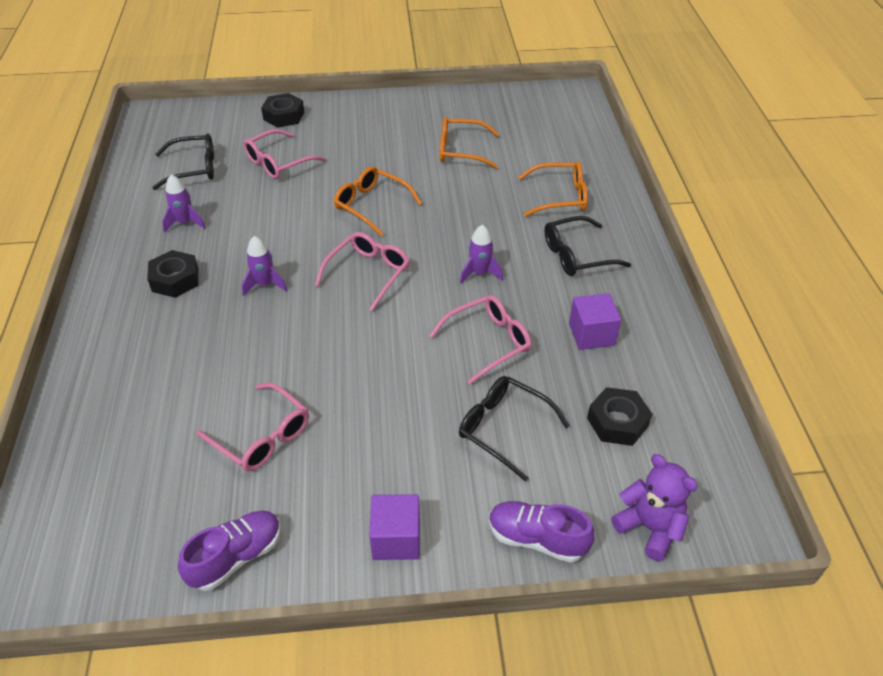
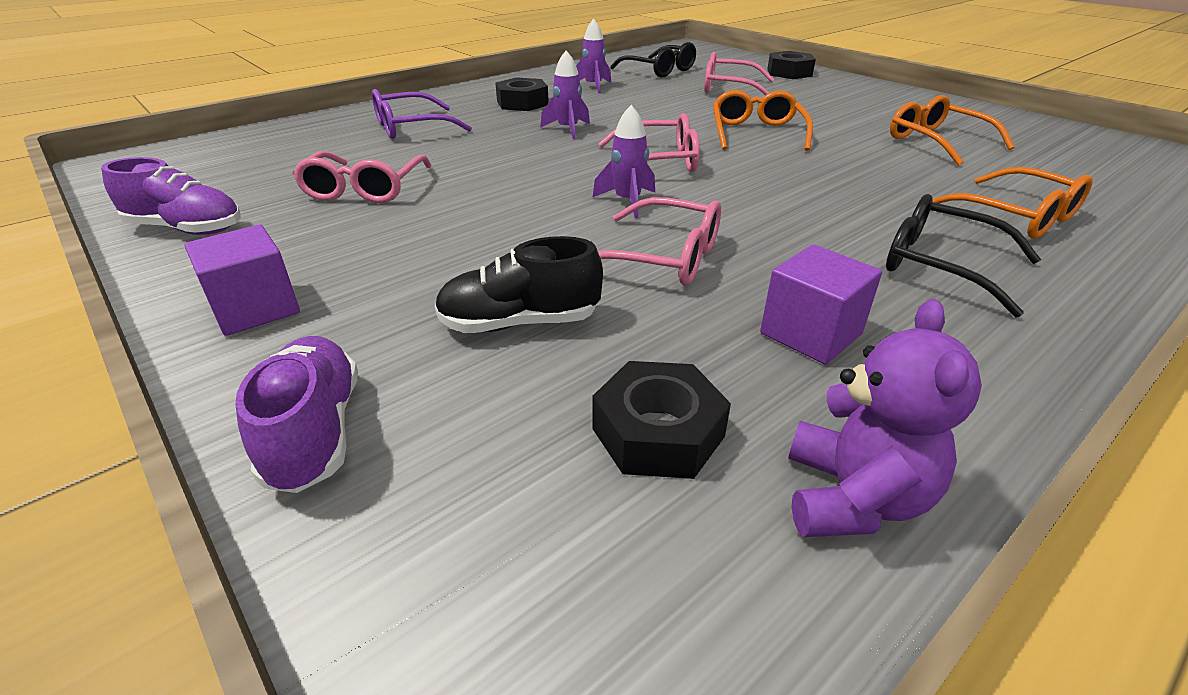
camera: 55 degrees right, 10 degrees down
(156, 366) = (412, 127): none -> purple glasses
(480, 273) = (770, 214): purple rocket -> purple rocket (627, 202)
(504, 429) = (520, 323): black glasses -> black shoe
(649, 527) = (426, 585): purple teddy bear -> purple teddy bear (852, 498)

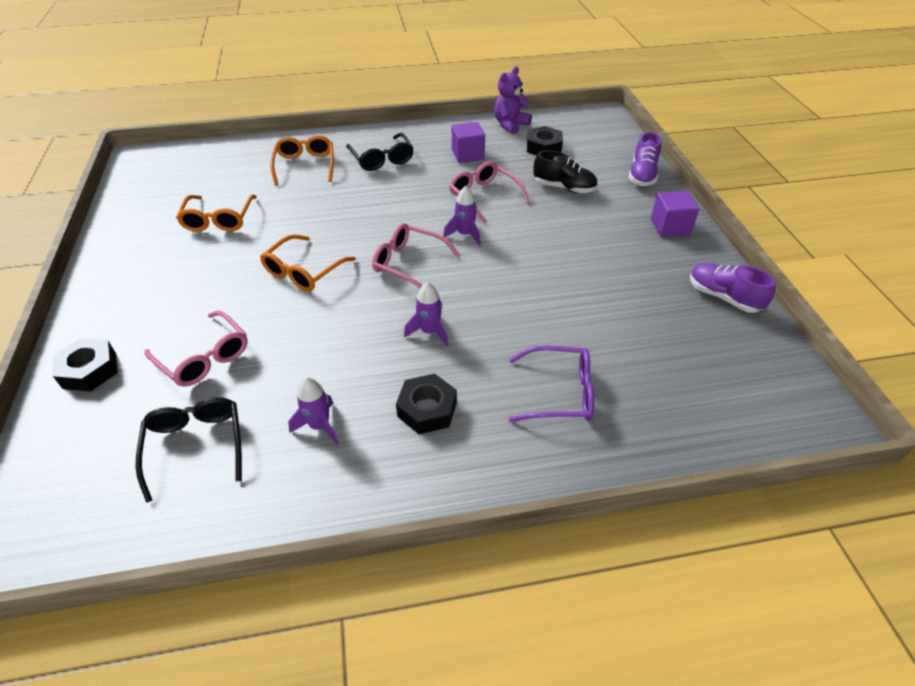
camera: 150 degrees left, 10 degrees up
(365, 189) = (614, 302): pink glasses -> none

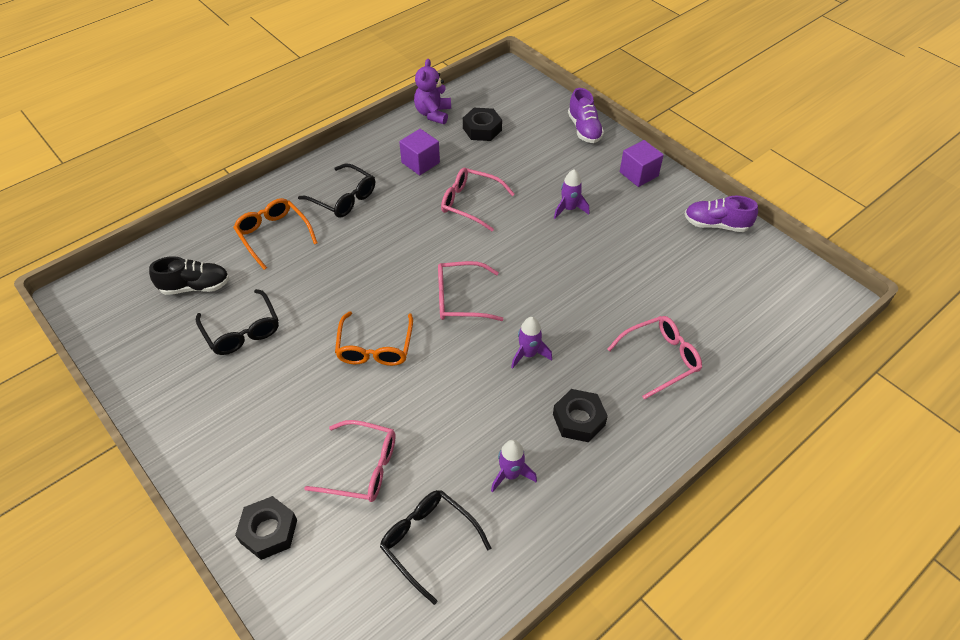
camera: 30 degrees left, 5 degrees up
(219, 219) = (242, 330): orange glasses -> black glasses
(465, 234) = (484, 249): purple rocket -> purple rocket (569, 209)
(559, 393) = (660, 359): purple glasses -> pink glasses
(564, 188) = (531, 167): black shoe -> black shoe (195, 286)

